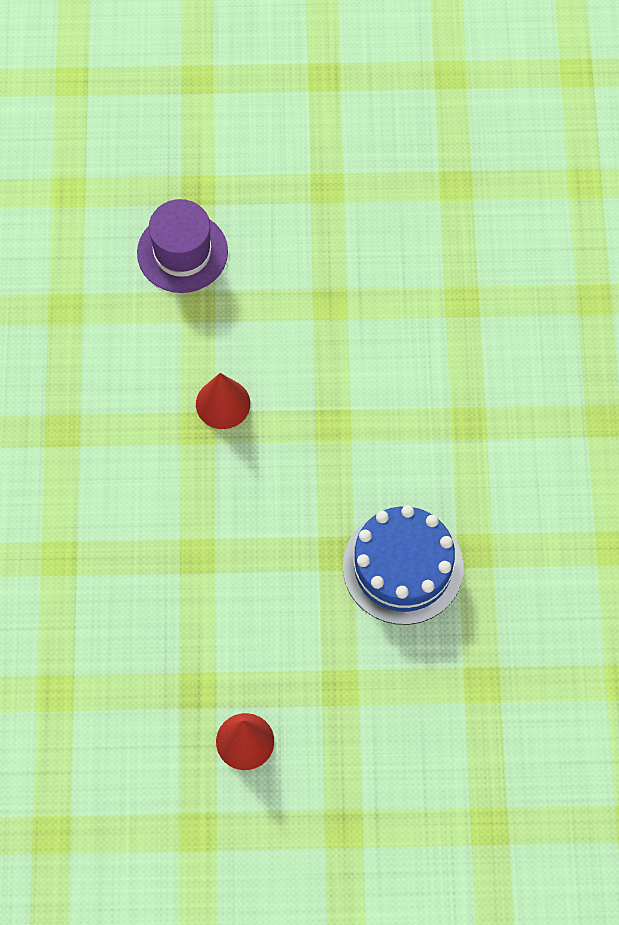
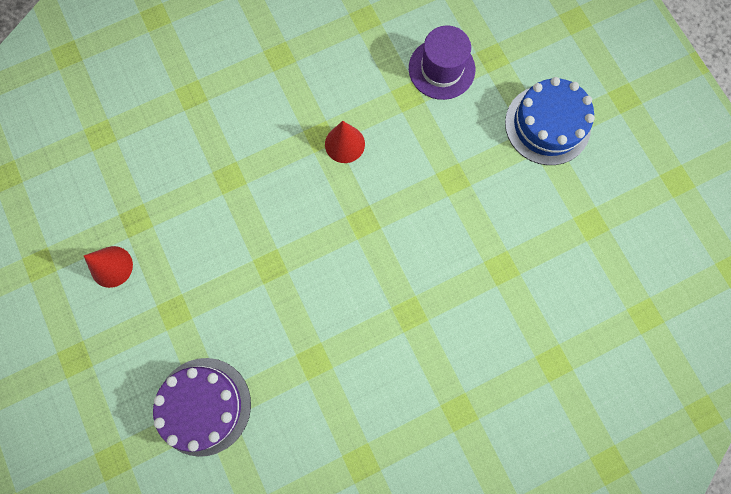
camera: 65 degrees right, 10 degrees up
(403, 567) = (279, 315): blue cake -> blue cake (547, 125)
(471, 696) = (203, 406): none -> purple cake

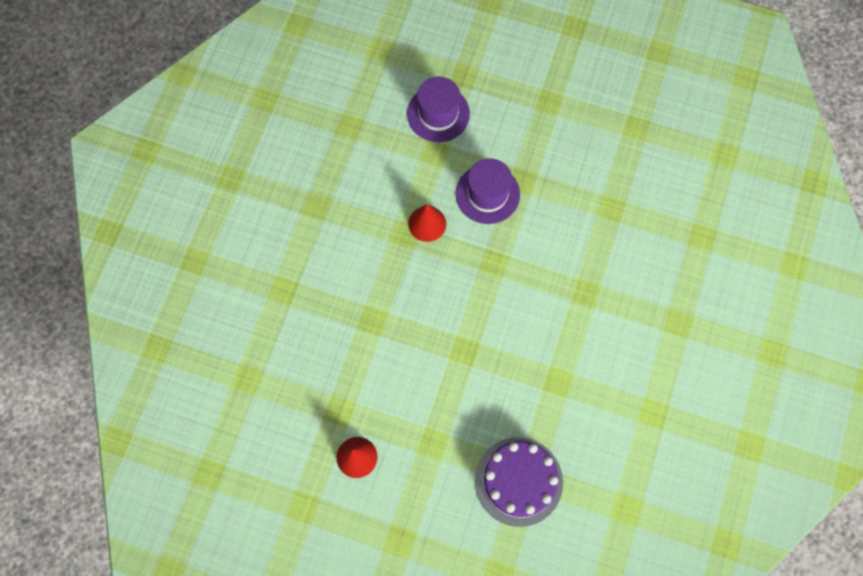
camera: 45 degrees left, 5 degrees down
(414, 164) = (487, 194): none -> purple hat
(547, 125) = (545, 89): blue cake -> none

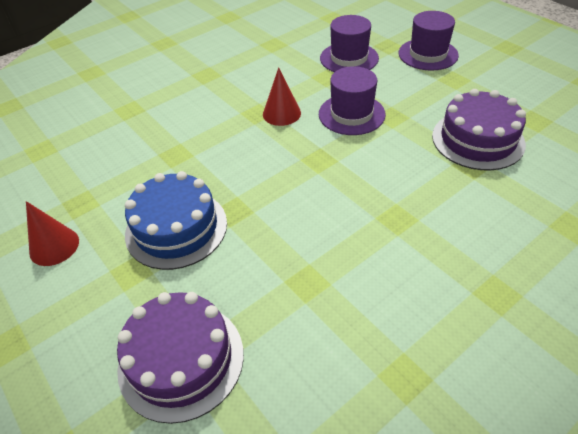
camera: 35 degrees right, 25 degrees down
(434, 390) = (176, 228): none -> blue cake
(508, 73) = (428, 54): none -> purple hat
(603, 175) = (477, 140): none -> purple cake

